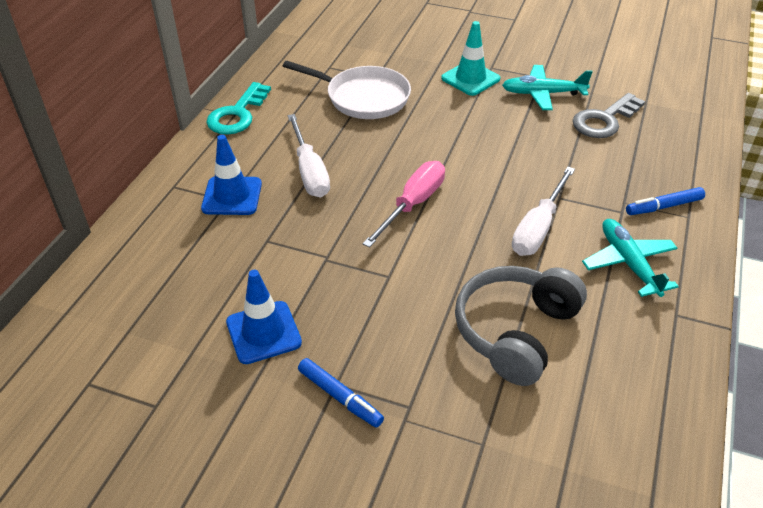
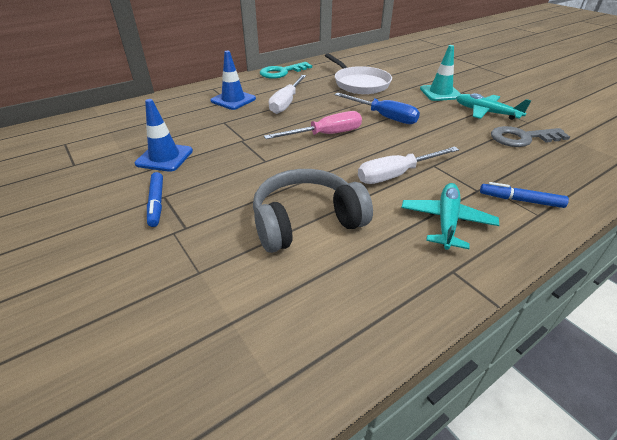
camera: 35 degrees right, 5 degrees down
(447, 146) = (384, 117): none -> blue screwdriver

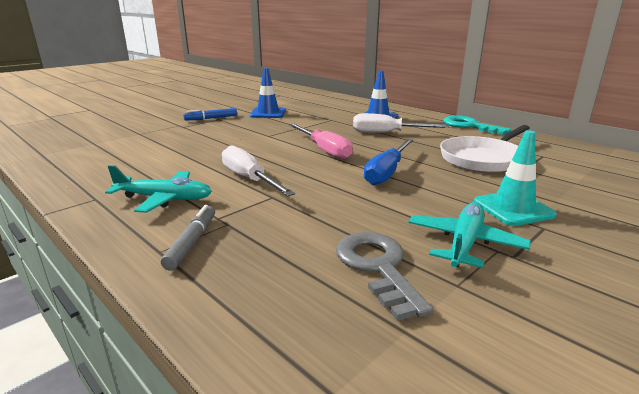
camera: 80 degrees right, 15 degrees down
(306, 221) = (180, 152): grey headphones -> none
(521, 200) = (191, 242): blue marker -> grey marker

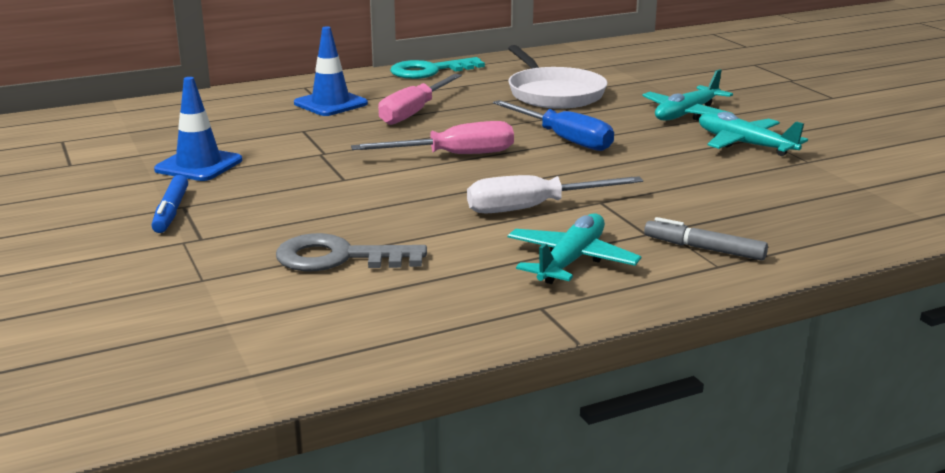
camera: 70 degrees left, 0 degrees up
(377, 267) = (777, 180): grey key -> grey key (339, 258)
(387, 133) = (414, 112): white screwdriver -> pink screwdriver
(513, 208) = (686, 114): turquoise traffic cone -> turquoise plane

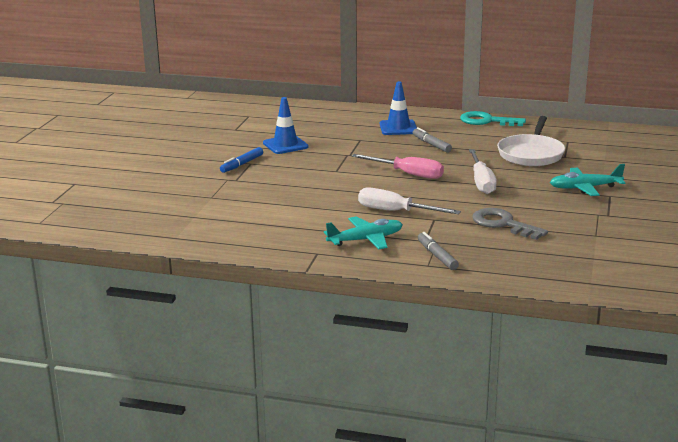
camera: 40 degrees right, 0 degrees up
(339, 258) = (274, 206): grey key -> grey key (503, 224)
(414, 112) = (431, 144): pink screwdriver -> grey marker
(563, 139) = (481, 182): blue screwdriver -> white screwdriver
(744, 144) = (579, 215): turquoise plane -> none

